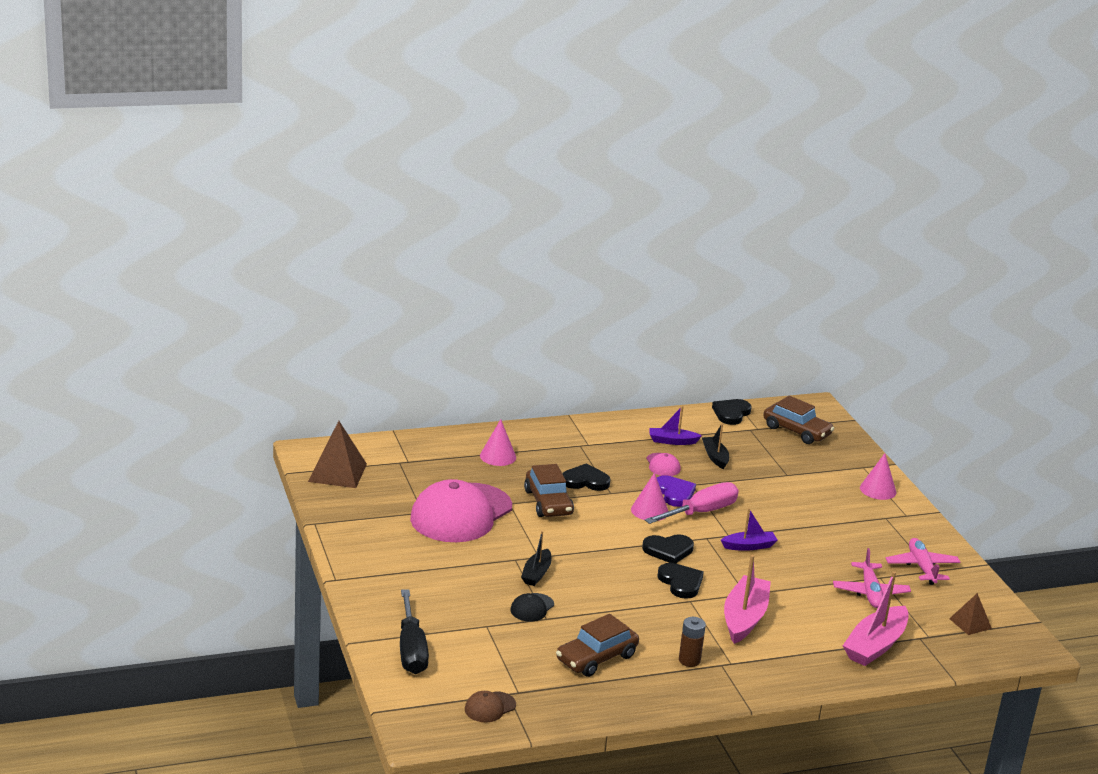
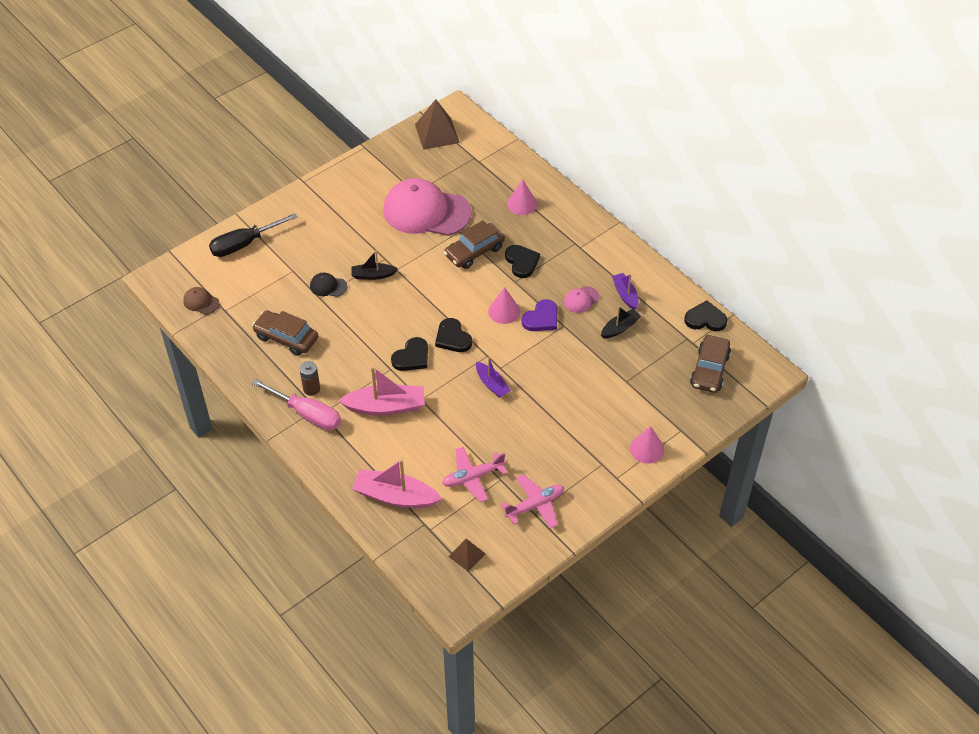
camera: 70 degrees right, 25 degrees up
(700, 512) = (523, 342): pink screwdriver -> pink screwdriver (307, 414)

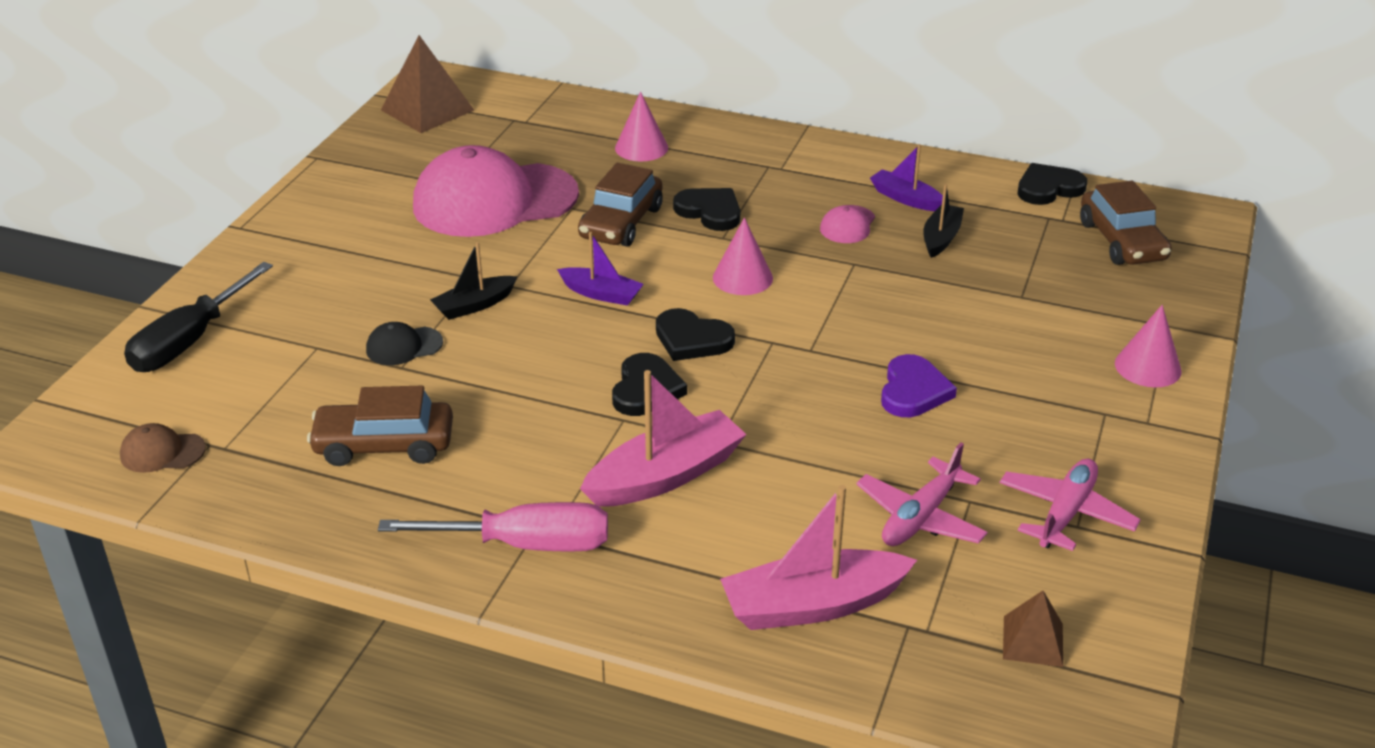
camera: 30 degrees left, 15 degrees down
(311, 389) = (500, 502): brown battery -> none
(492, 384) = (819, 376): purple boat -> purple boat (601, 294)
(541, 318) = (811, 266): purple heart -> purple heart (913, 391)

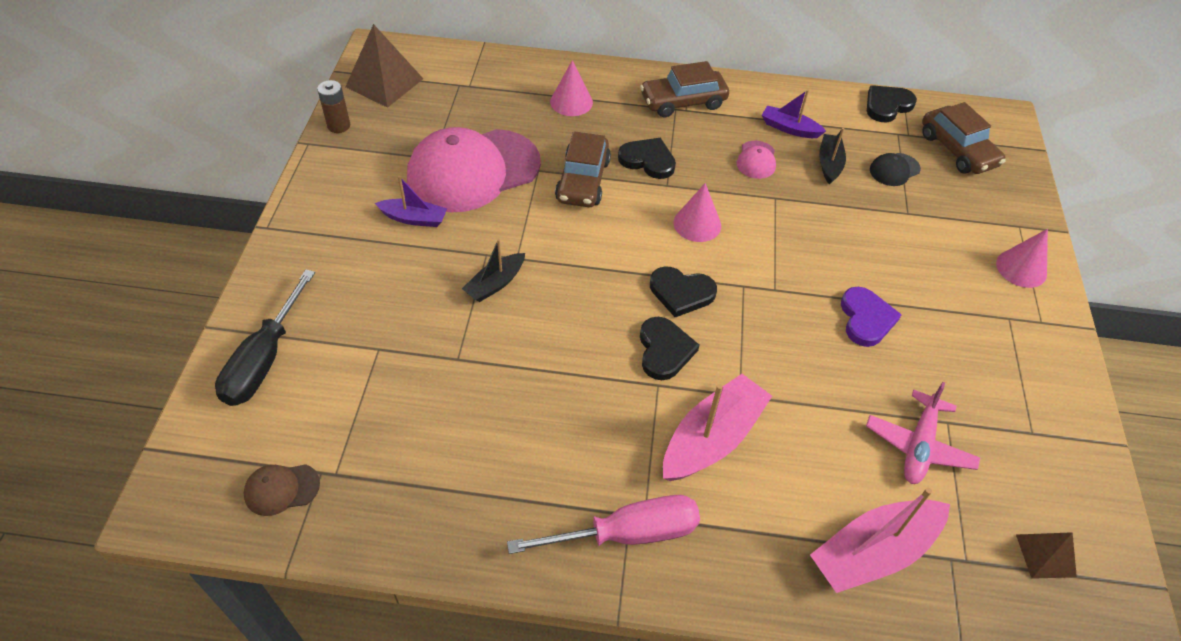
camera: 15 degrees left, 15 degrees up
(358, 144) = (339, 126): none -> brown battery
(384, 445) = (473, 447): brown car -> brown car (683, 102)
(404, 346) = (452, 336): black cap -> black cap (894, 170)
(601, 294) = (593, 256): purple boat -> purple boat (414, 218)
(1066, 513) = (1020, 422): pink plane -> none

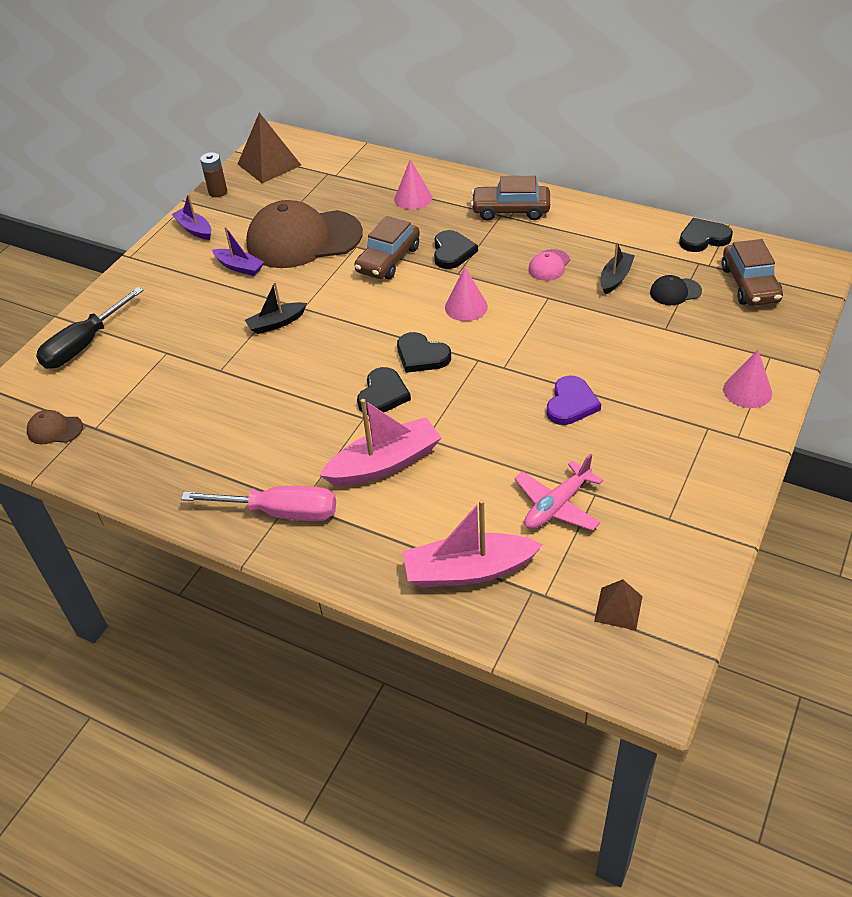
camera: 25 degrees right, 5 degrees down
(473, 171) = (303, 239): pink cap -> brown cap
(648, 160) = (452, 252): black heart -> black heart turned 45 degrees clockwise
(789, 128) = (596, 244): purple boat -> purple boat (194, 229)

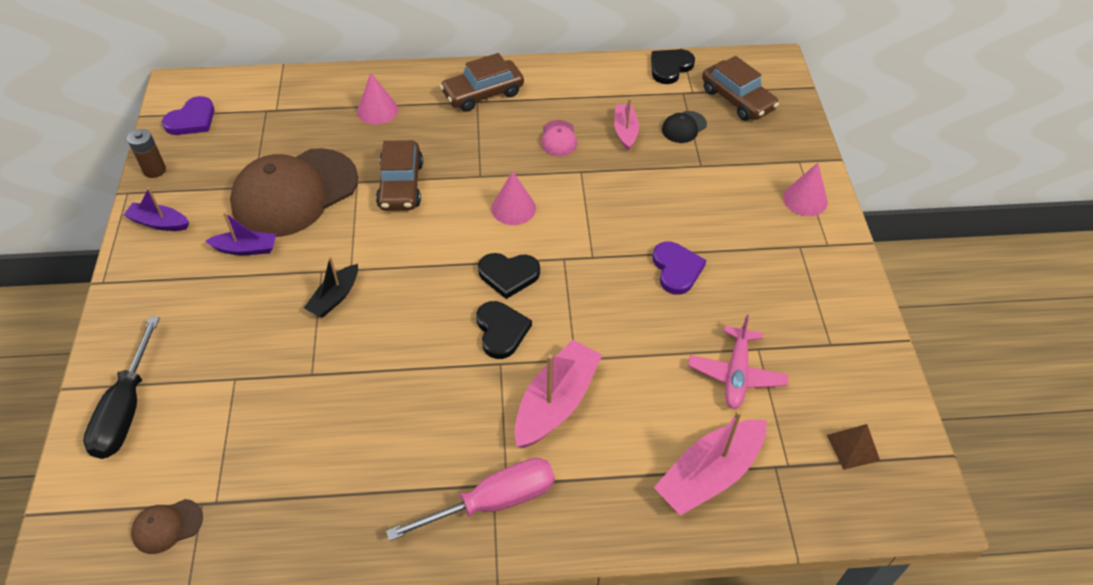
camera: 35 degrees left, 5 degrees up
(269, 164) = (192, 120): brown pyramid -> purple heart
(452, 252) = (458, 155): black heart -> none
(615, 278) = (625, 131): black boat -> pink boat

